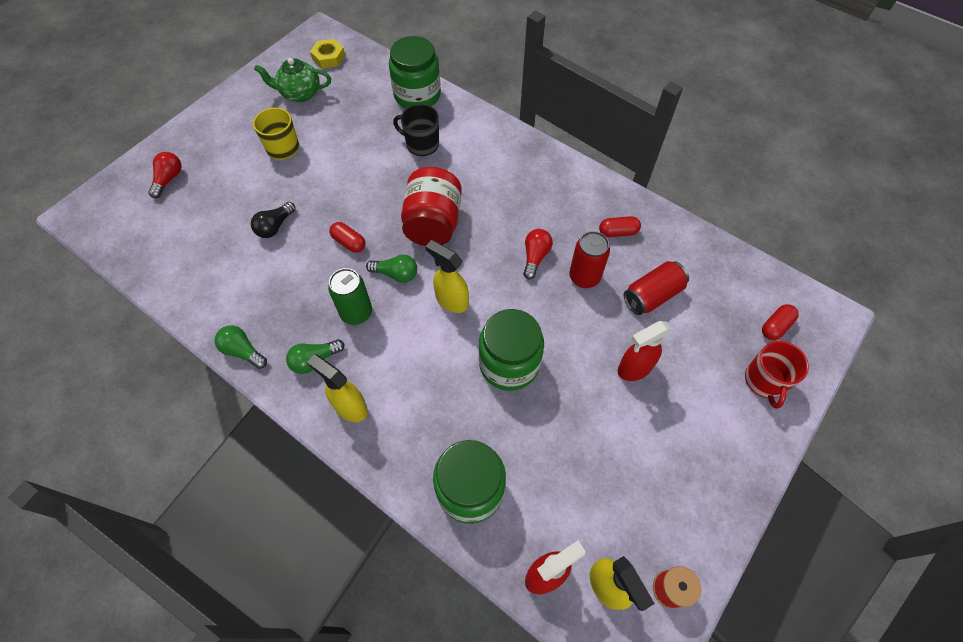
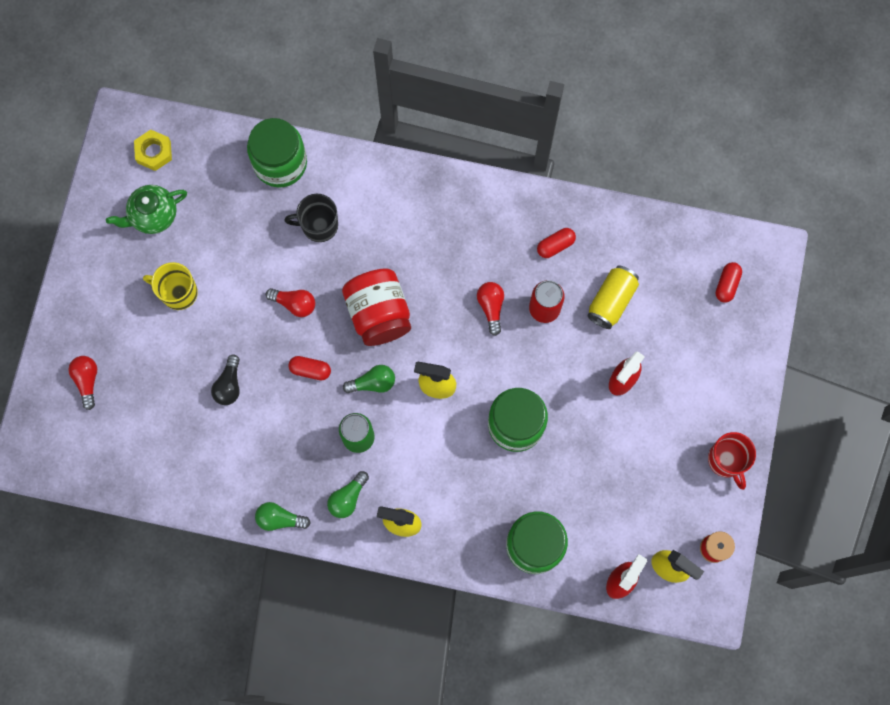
camera: 25 degrees left, 15 degrees up
(367, 190) = (294, 304): none -> red light bulb
(652, 295) = (611, 301): red can -> yellow can
(764, 381) = (732, 343): red mug -> red mug (726, 460)

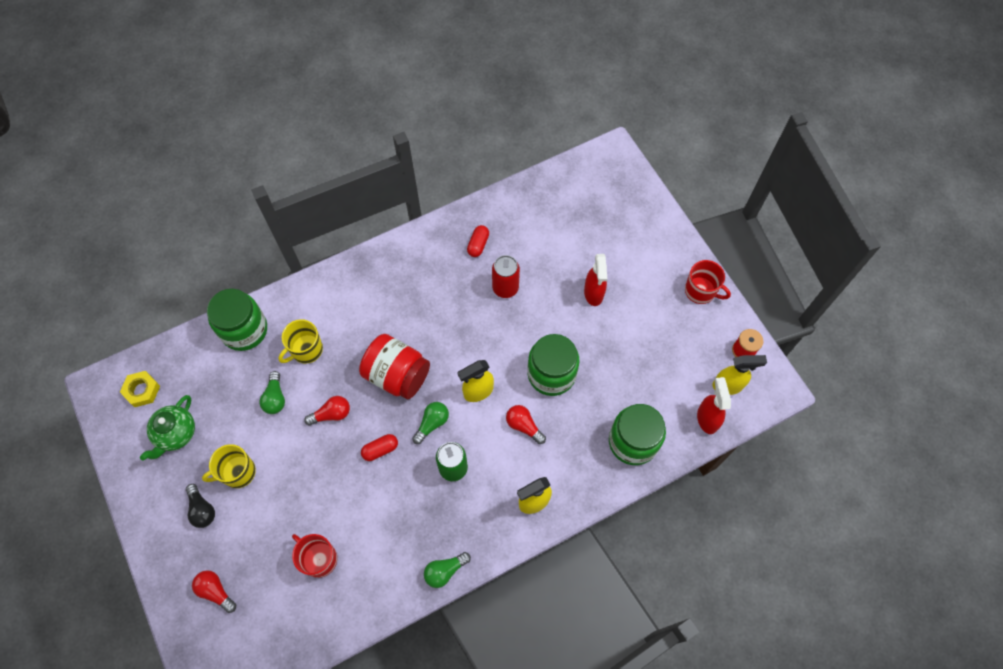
camera: 40 degrees left, 10 degrees down
(187, 422) = (319, 558): none -> red mug
(229, 385) = (329, 507): black light bulb -> black light bulb (202, 509)
(319, 225) = (306, 350): black mug -> yellow mug
(348, 498) = (481, 515): green light bulb -> green light bulb (275, 398)
(491, 307) = (470, 313): red light bulb -> red light bulb (524, 426)
(611, 301) = (543, 251): yellow can -> none
(727, 284) = (604, 189): red capsule -> none

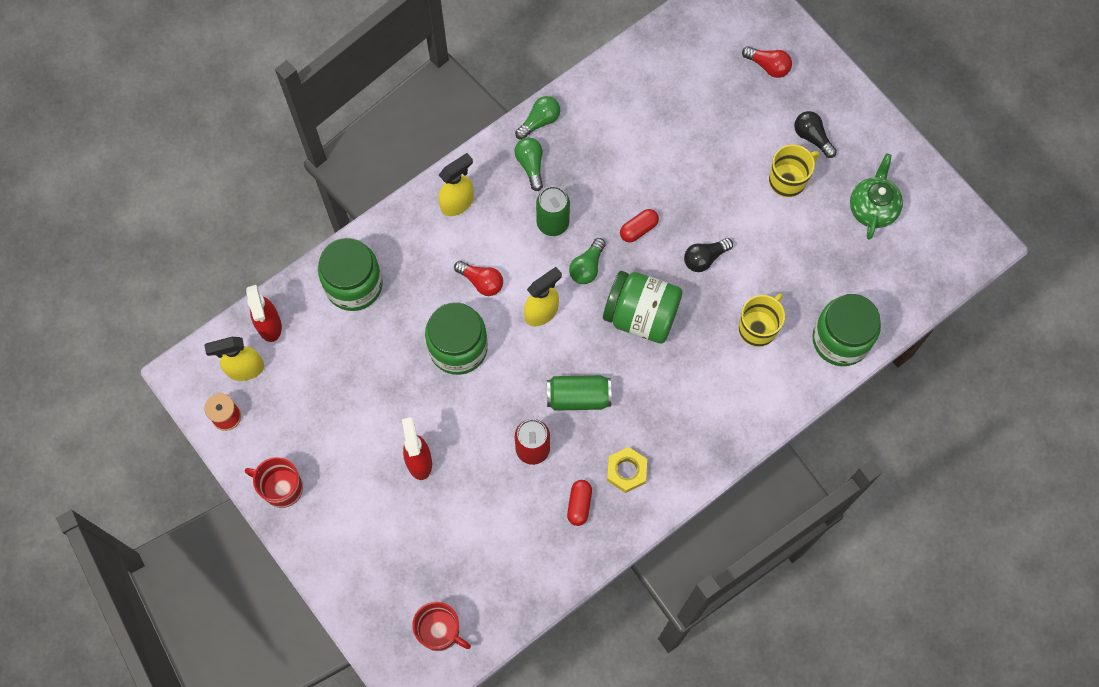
camera: 170 degrees right, 5 degrees up
(142, 390) = (931, 248): yellow nut -> yellow nut (626, 471)
(275, 398) = (775, 265): green light bulb -> green light bulb (530, 165)
(319, 558) = (673, 111): red mug -> red mug (440, 631)
(331, 414) = (704, 258): red light bulb -> black light bulb
(397, 375) = (641, 315): red jar -> green jar
(462, 320) = (578, 397): none -> green can

